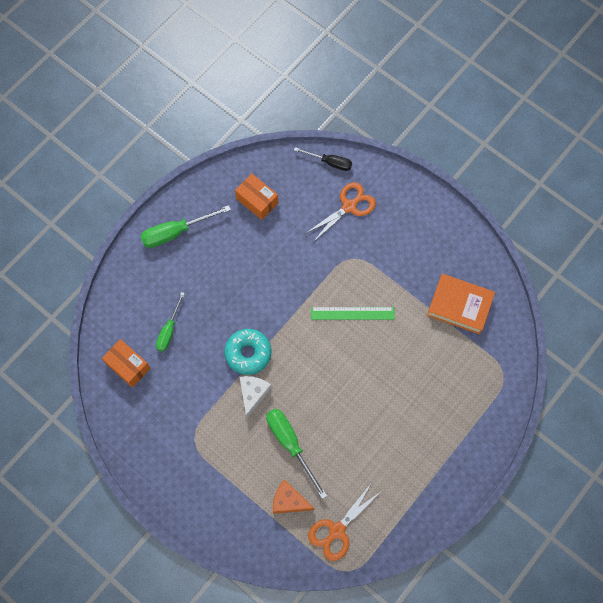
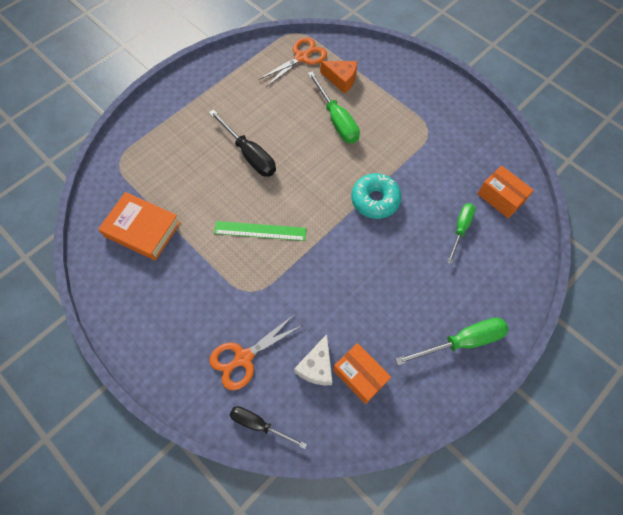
camera: 175 degrees left, 5 degrees down
(253, 394) = (371, 163): white cheese -> white cheese (317, 366)
(375, 393) = (249, 154): none -> black screwdriver

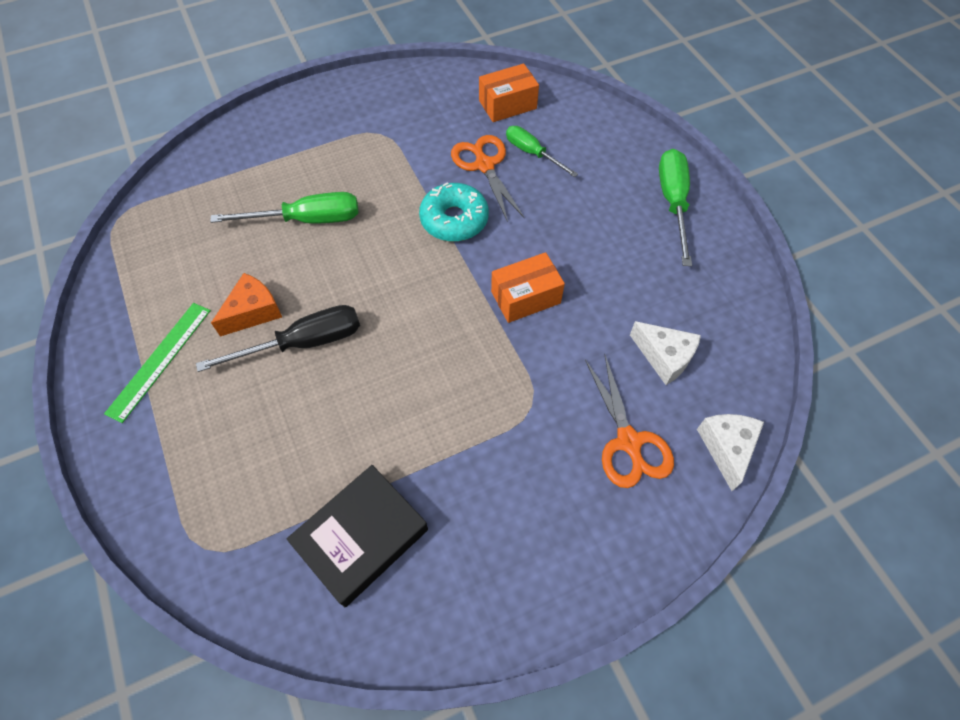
camera: 70 degrees left, 5 degrees down
(142, 229) = (361, 537): orange book -> black book
(259, 424) = (726, 448): black screwdriver -> white cheese
(260, 231) = (440, 366): green ruler -> green ruler (160, 360)
(301, 57) = (169, 226): orange scissors -> orange scissors (484, 165)
(341, 79) = (242, 193): orange cheese -> orange cheese (253, 312)
(360, 376) = (688, 314): orange box -> orange box (525, 297)

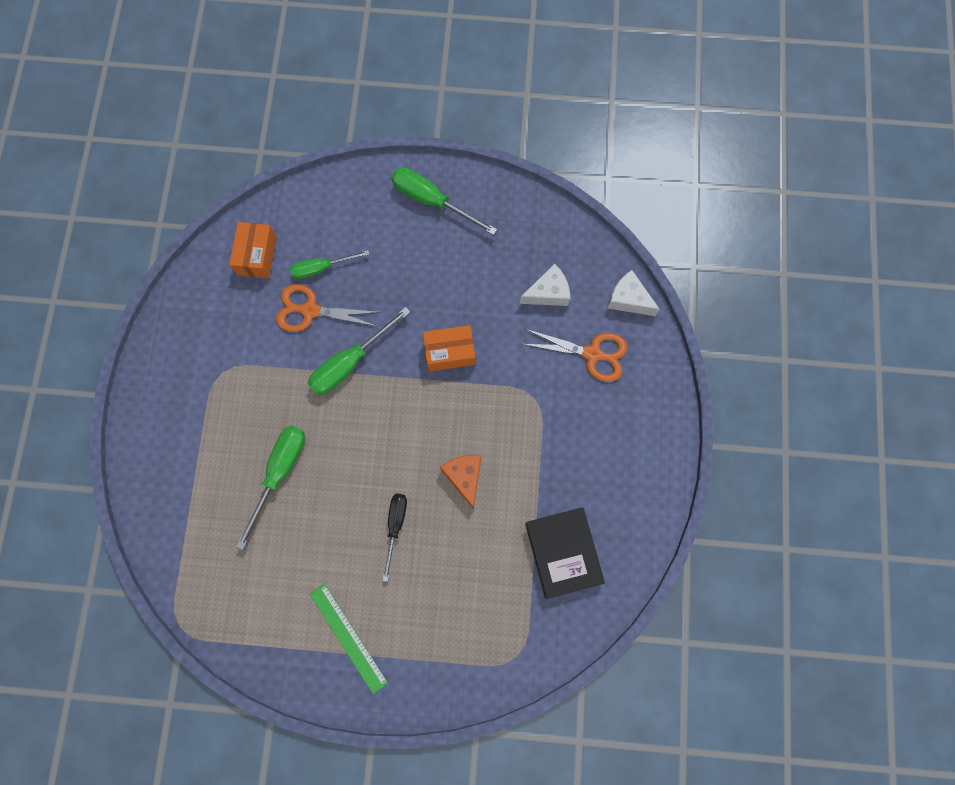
camera: 60 degrees left, 15 degrees up
(253, 312) = (345, 551): orange cheese -> orange cheese (464, 477)
(303, 343) = (395, 526): black screwdriver -> black screwdriver, size x0.66
(454, 220) = (350, 363): turquoise donut -> green screwdriver
(525, 297) = (449, 352): orange box -> orange box turned 75 degrees clockwise

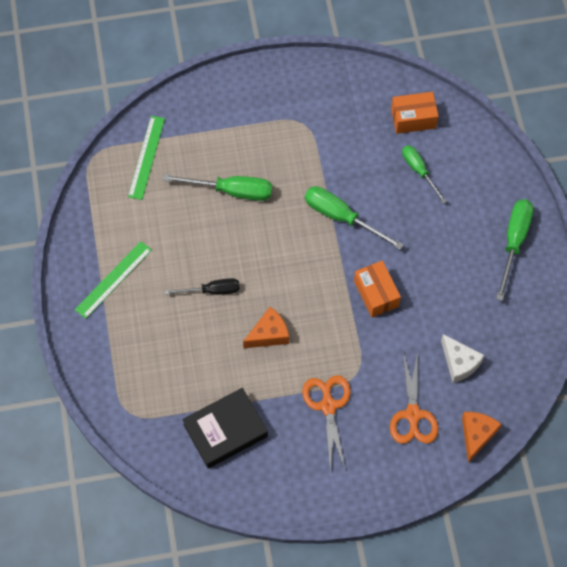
camera: 75 degrees right, 10 degrees down
(203, 561) = (146, 157): none -> green ruler
(310, 310) = (378, 174): orange scissors -> orange scissors (328, 406)
(628, 299) = (476, 435): white cheese -> orange cheese

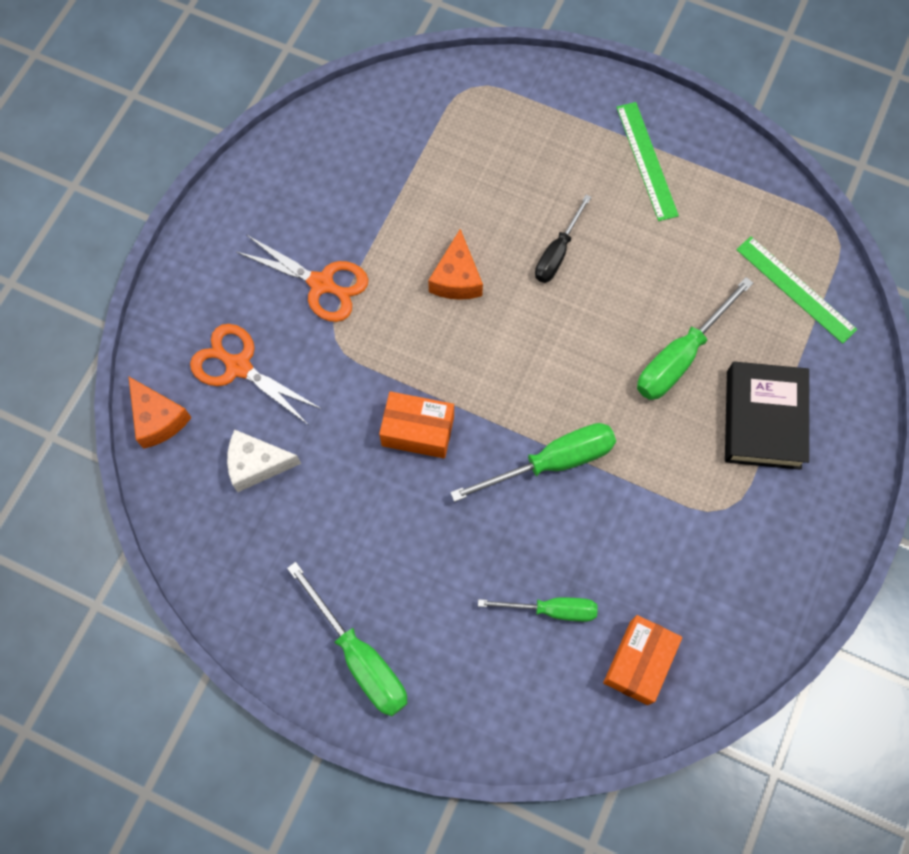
camera: 125 degrees right, 5 degrees up
(225, 430) = (377, 164): black book -> black book (763, 419)

